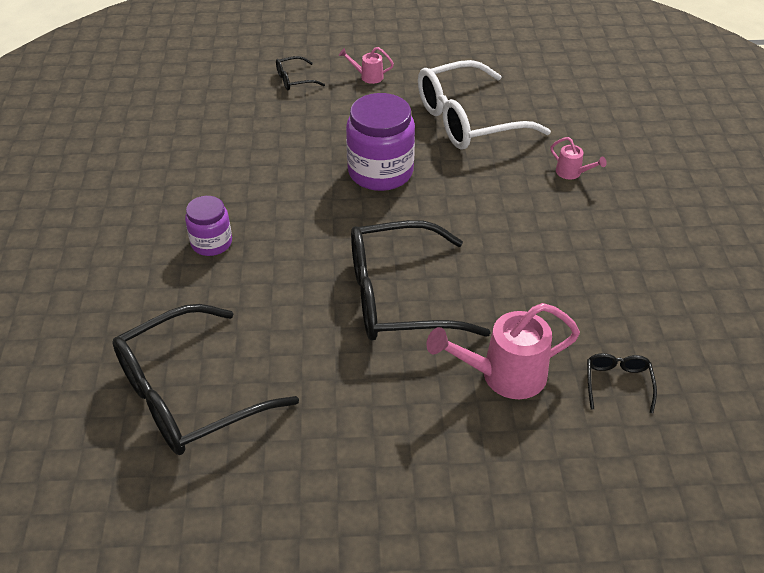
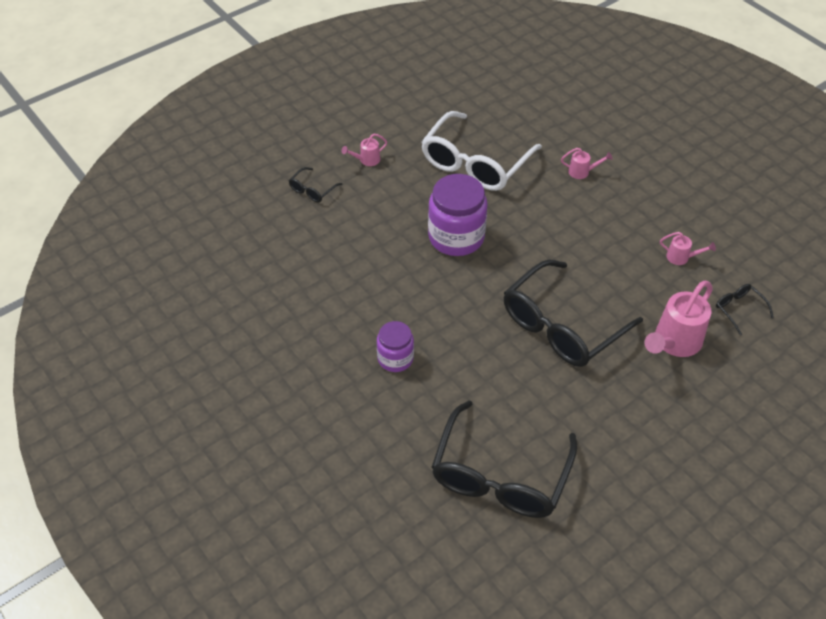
camera: 35 degrees left, 5 degrees up
(601, 299) = (681, 257): none -> pink watering can

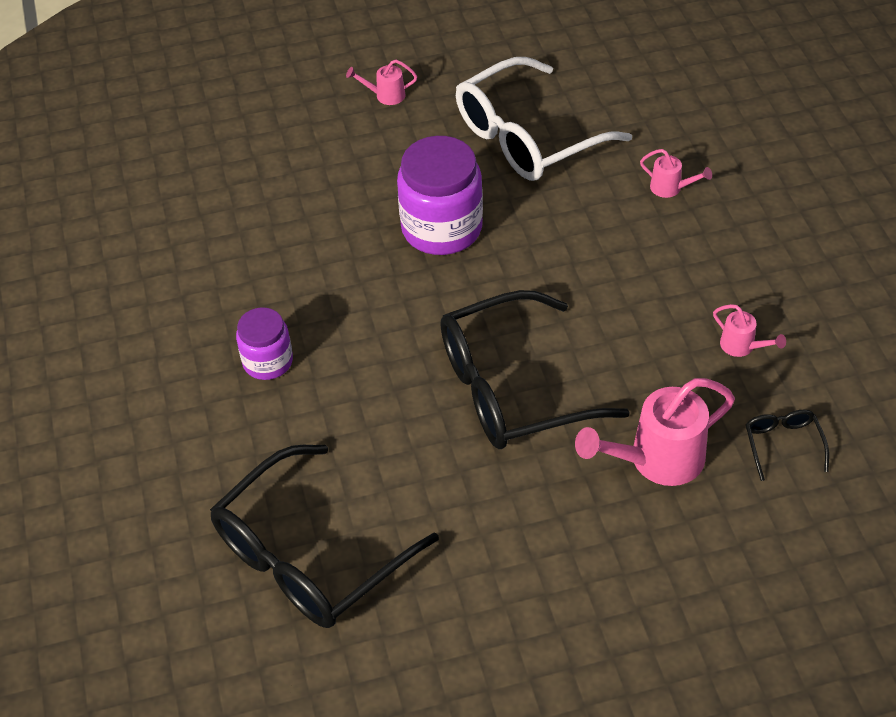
camera: 25 degrees right, 0 degrees up
(312, 190) = (293, 116): black glasses -> none

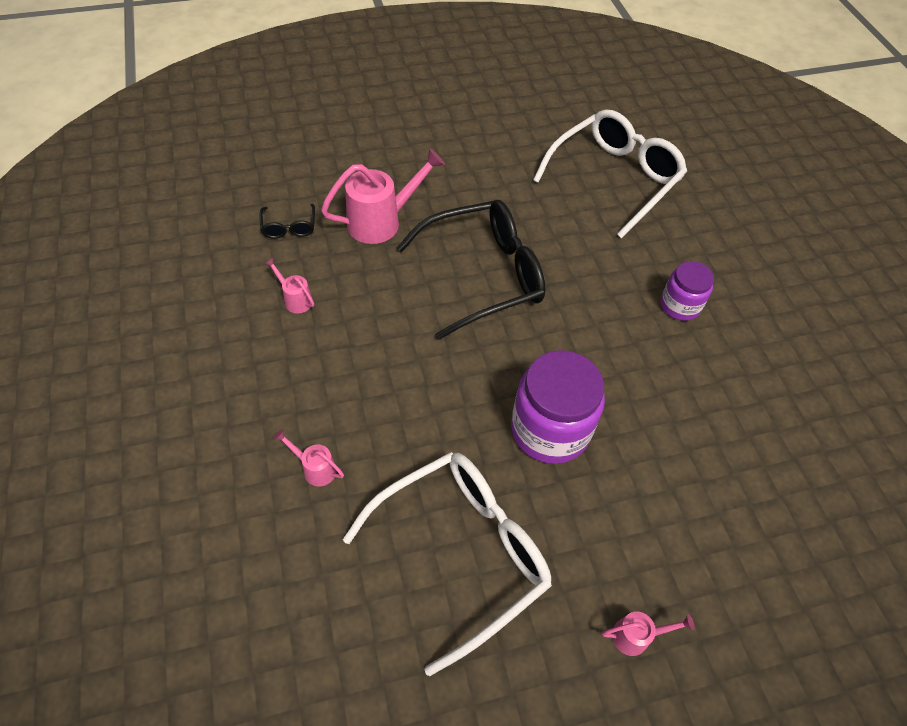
camera: 175 degrees right, 5 degrees up
(309, 556) = (614, 178): black glasses -> white glasses

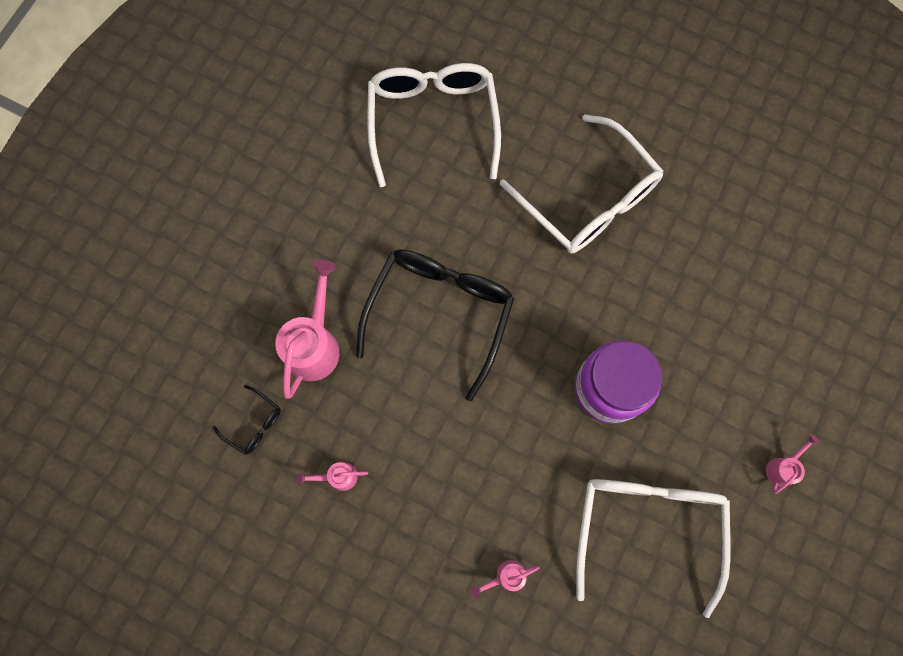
camera: 45 degrees left, 20 degrees up
(680, 305) = (589, 199): purple jar -> white glasses

